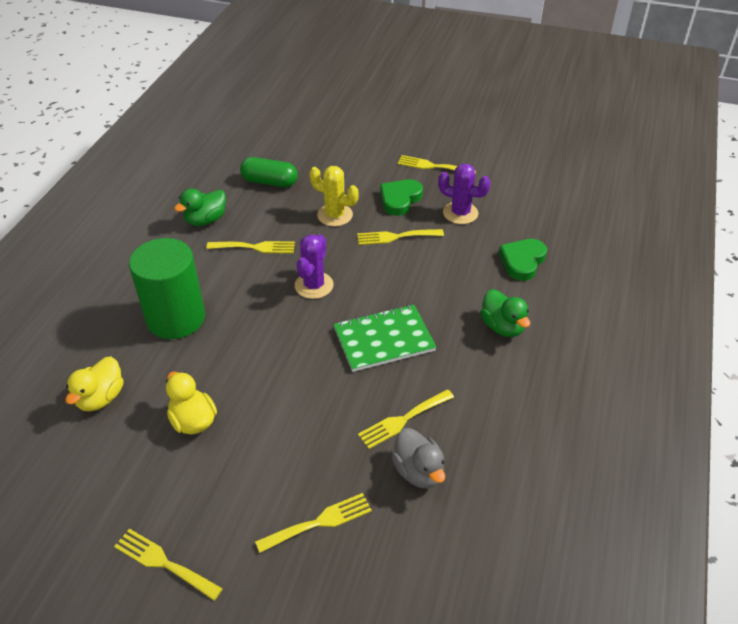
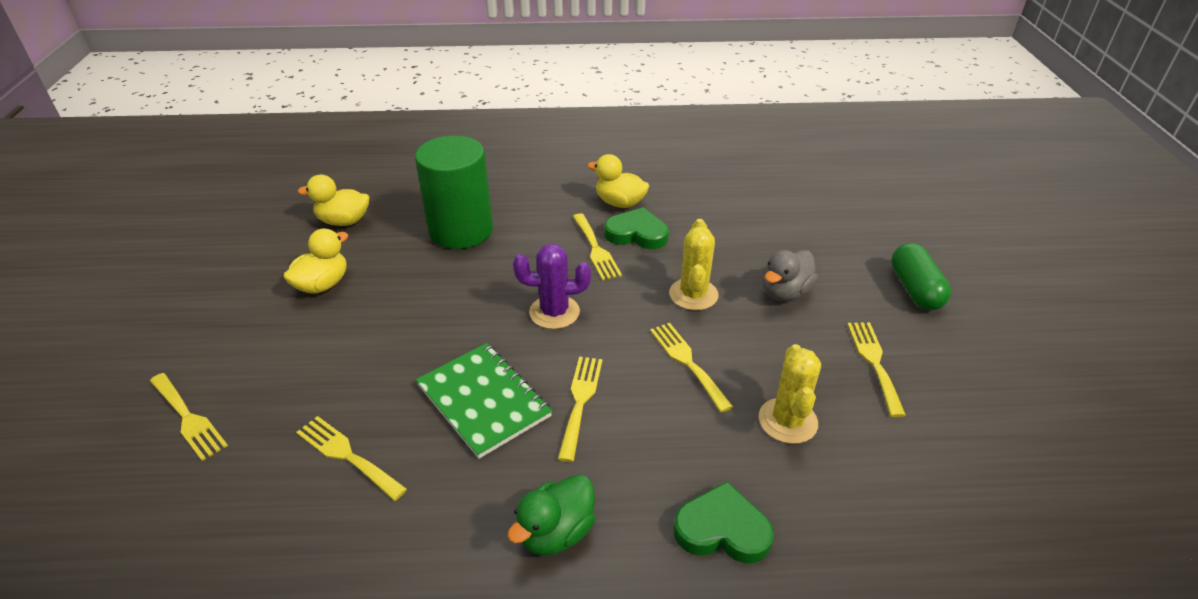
camera: 70 degrees right, 5 degrees down
(163, 563) = (148, 320): yellow fork -> yellow fork (580, 401)
(205, 220) = (619, 203): green duck -> yellow duck
(269, 182) = (717, 226): green capsule -> green capsule (915, 289)
(400, 199) = (770, 346): green heart -> green heart (637, 234)
(418, 471) = (263, 493): grey duck -> grey duck (785, 292)
(460, 213) = (787, 421): purple cactus -> yellow cactus

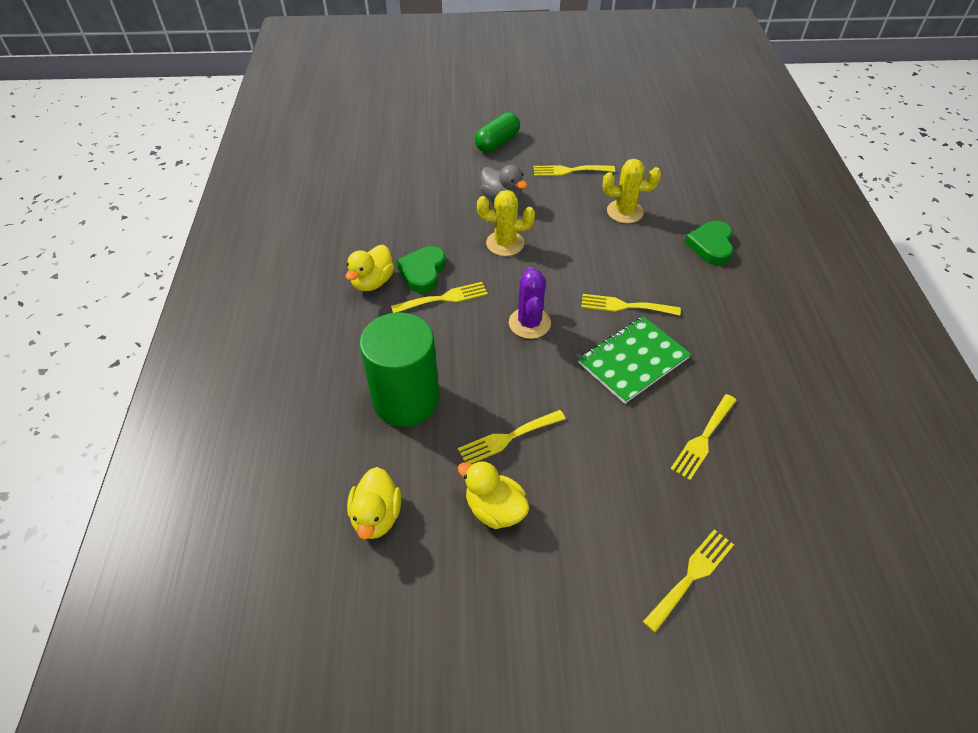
camera: 90 degrees left, 10 degrees up
(556, 532) = (734, 315): green duck -> none
(687, 362) = (578, 251): yellow fork -> yellow fork (507, 438)
(915, 289) = (497, 142): green capsule -> green capsule turned 45 degrees counterclockwise

